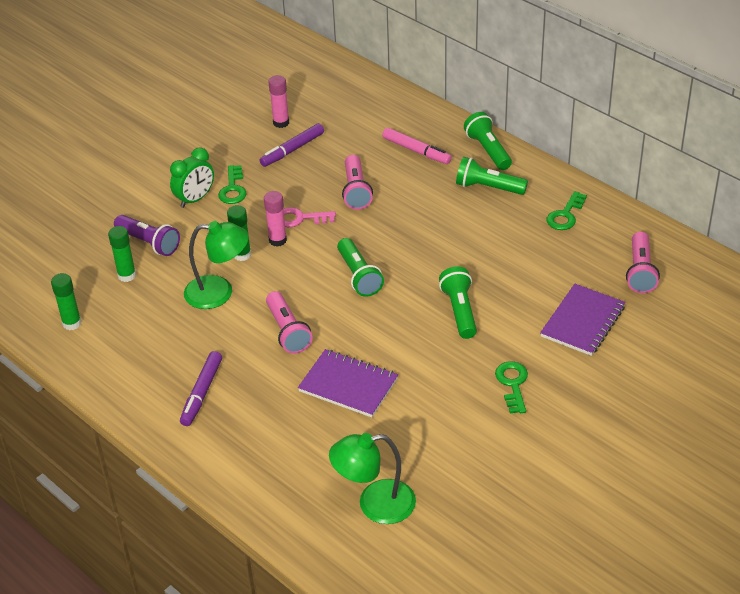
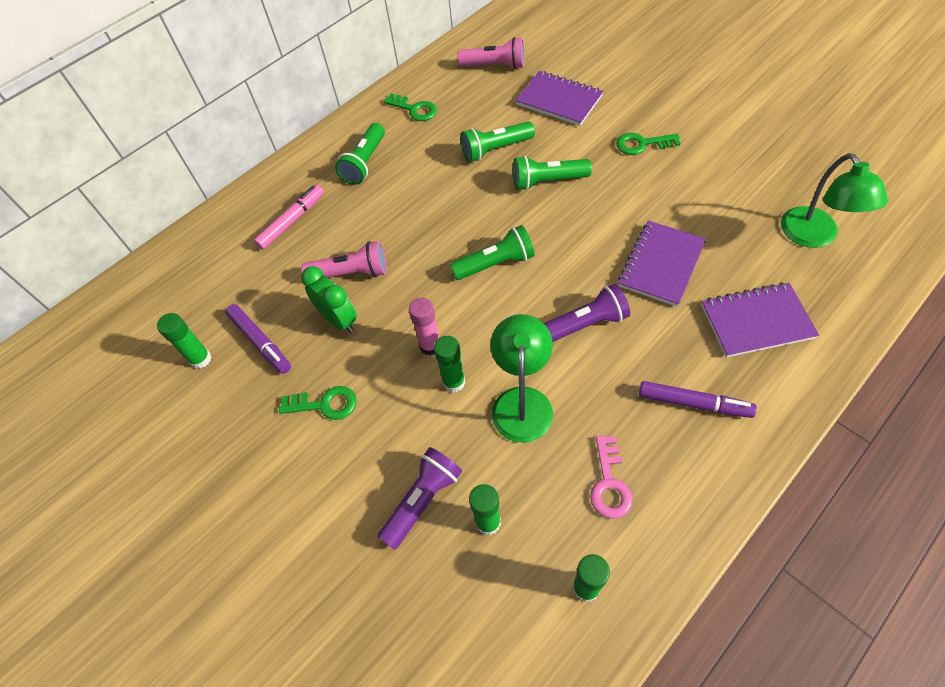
camera: 85 degrees left, 15 degrees up
(195, 199) = (338, 449): green clock -> green clock (339, 320)
(277, 444) = (756, 321): none -> purple notebook
(281, 123) = (200, 359): pink glue stick -> green glue stick
(288, 331) = (585, 324): pink flashlight -> purple flashlight
(300, 218) = (393, 325): pink key -> pink key (609, 483)
(488, 150) = (305, 163): green flashlight -> green flashlight (495, 149)

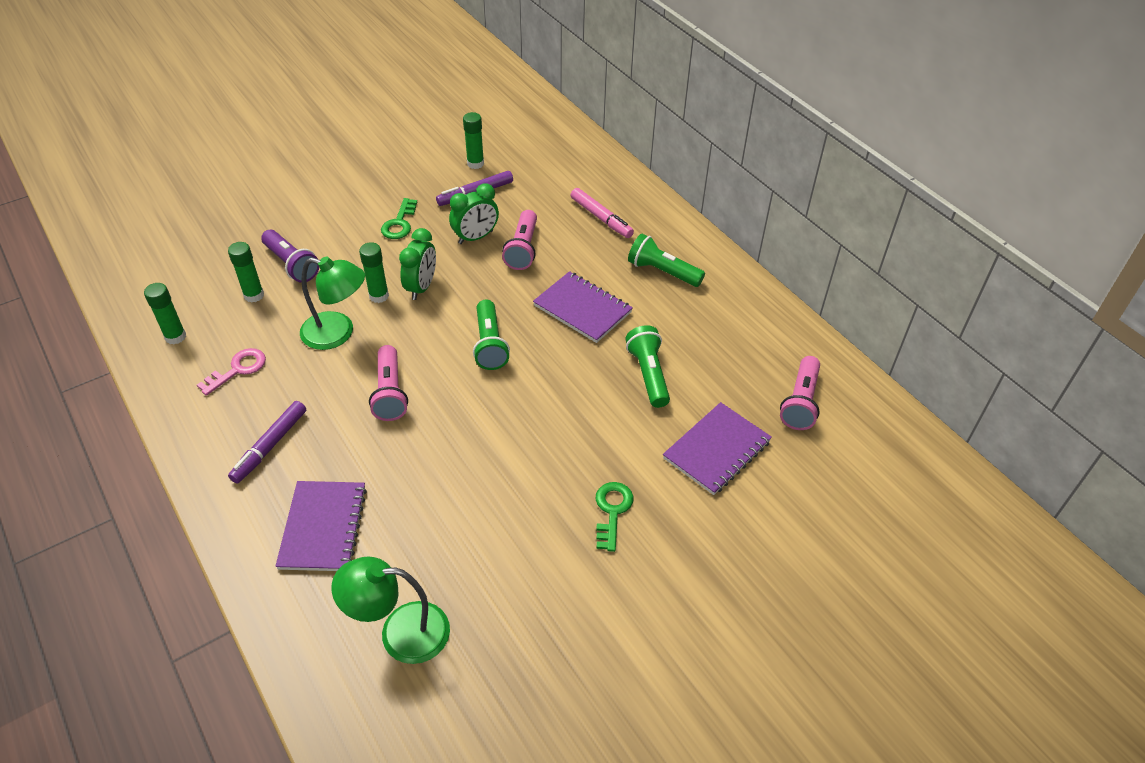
camera: 95 degrees right, 10 degrees down
(414, 109) = (736, 319): green key -> none
(430, 345) = (421, 287): pink glue stick -> green clock
(547, 181) = (583, 408): green flashlight -> none
(585, 324) = (390, 393): purple flashlight -> pink flashlight
(609, 483) = (238, 369): pink key -> pink key turned 120 degrees clockwise
(661, 264) = (429, 471): purple notebook -> purple notebook (582, 309)

